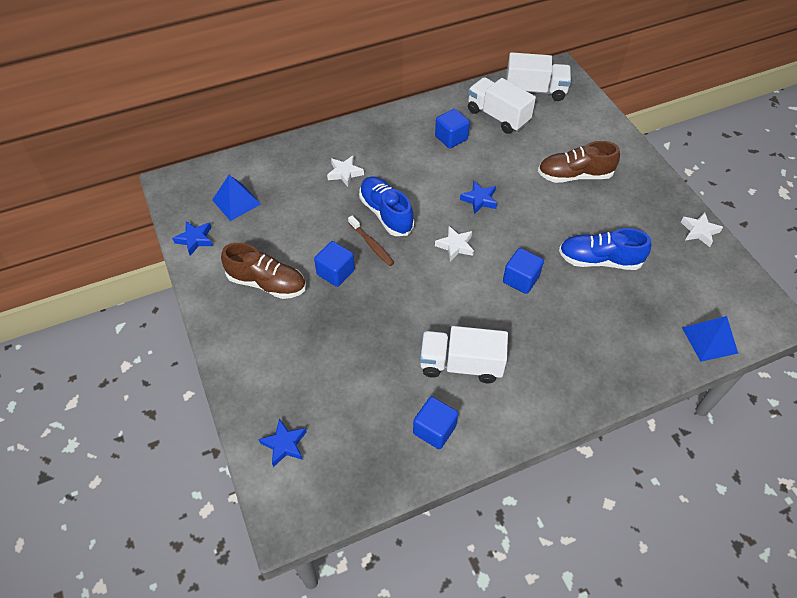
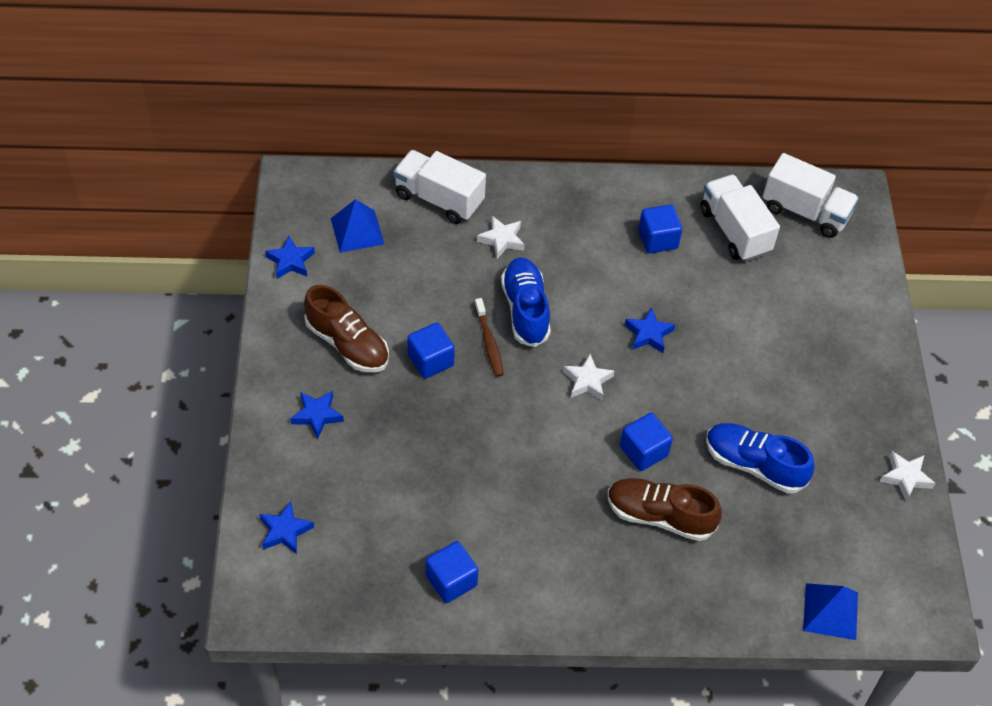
camera: 20 degrees right, 0 degrees up
(268, 344) = (317, 415): none -> blue star
(461, 364) = (519, 522): white truck -> white truck (439, 199)
(574, 175) = (788, 346): brown shoe -> brown shoe (660, 516)

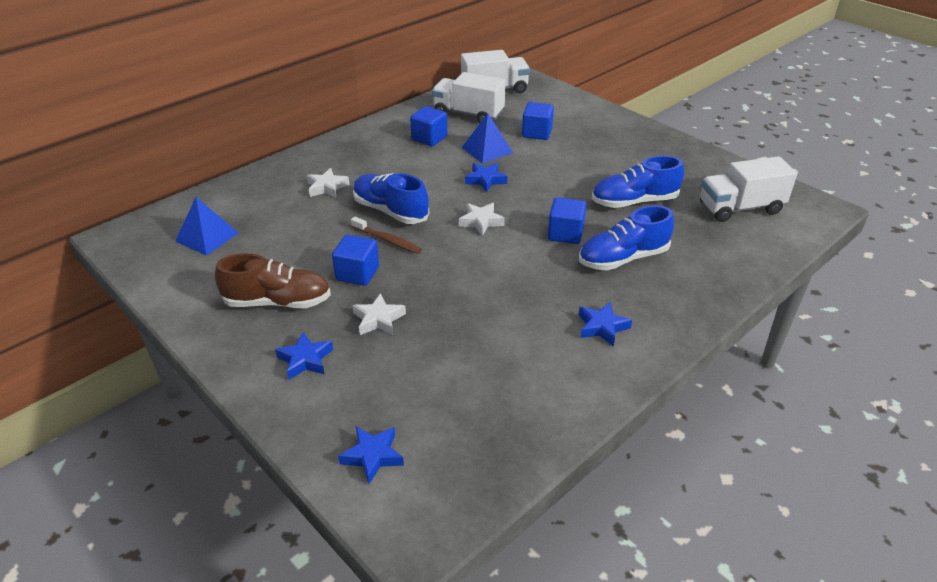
camera: 40 degrees left, 15 degrees down
(290, 261) = (167, 282): blue star -> blue star (602, 327)
(439, 199) = (253, 190): white truck -> white truck (740, 208)
(451, 580) = (548, 389): blue cube -> blue cube (537, 133)
(660, 516) = (623, 258): brown shoe -> blue shoe
(830, 611) = (777, 239): blue pyramid -> blue pyramid (487, 150)
(905, 477) = (712, 161): white star -> white star (378, 319)

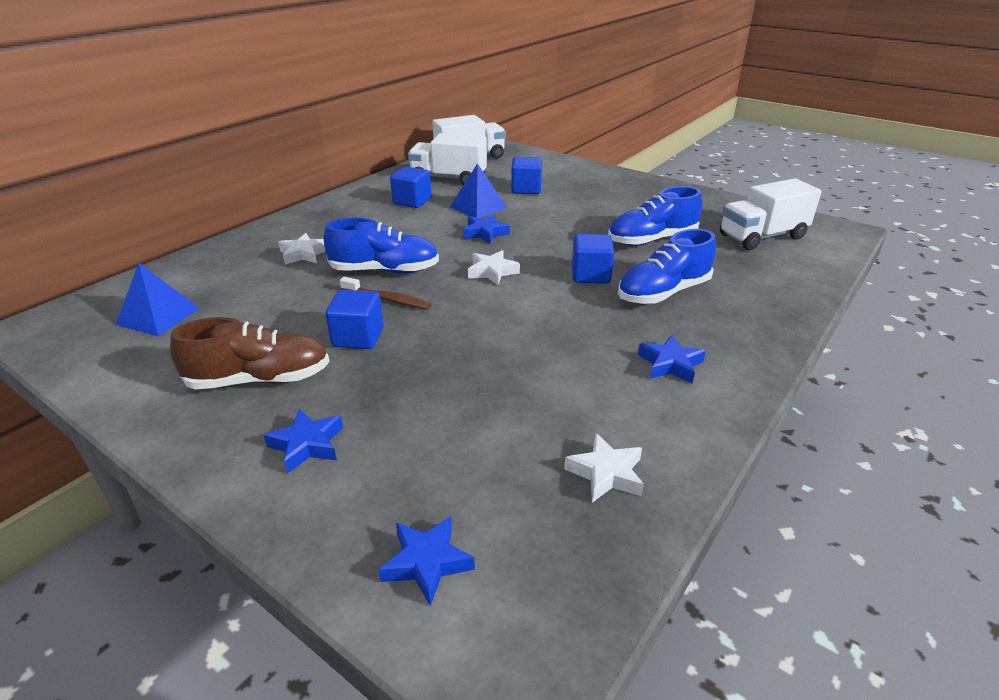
camera: 10 degrees left, 5 degrees down
(378, 319) = (396, 385): white star -> white star (606, 473)
(390, 211) = (384, 270): blue shoe -> blue shoe turned 150 degrees clockwise

